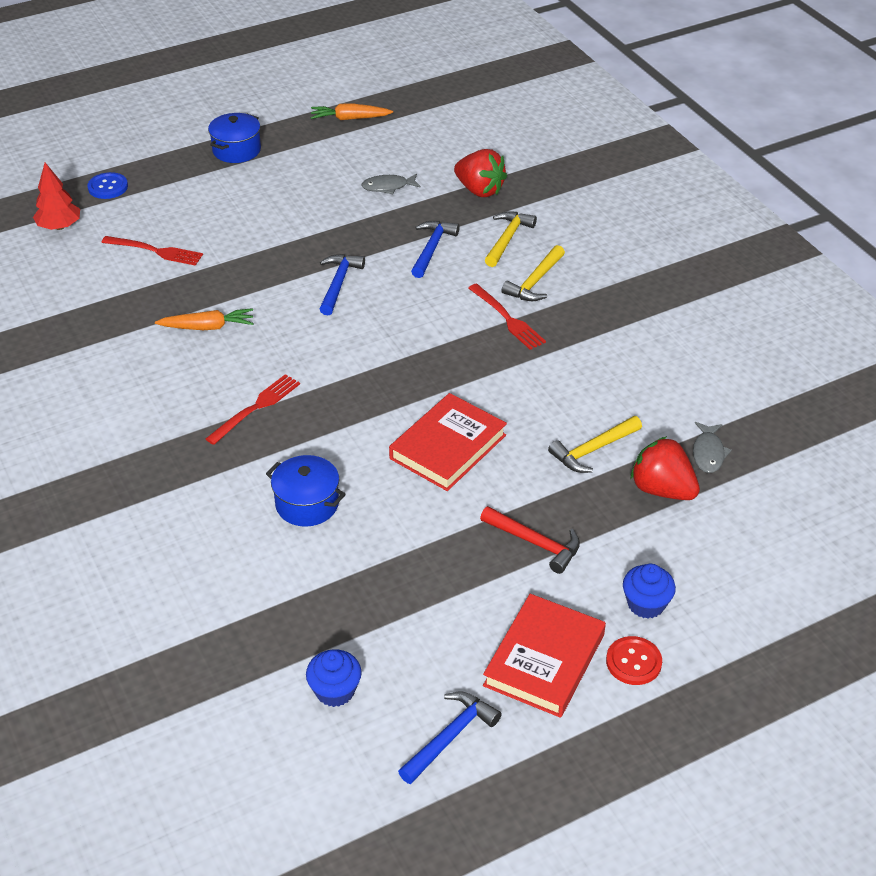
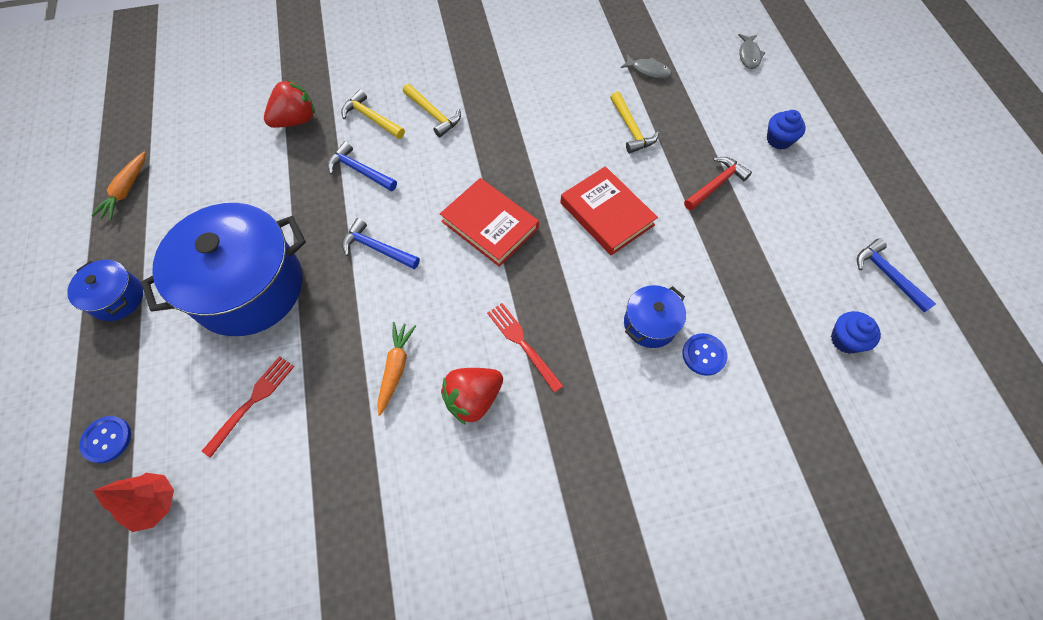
camera: 75 degrees left, 20 degrees up
(269, 217) = (248, 287): none -> blue pot
(279, 555) = (704, 355): none -> blue button
(388, 187) = (254, 183): grey fish -> grey fish (749, 55)
(507, 318) = (471, 142): red fork -> none
(544, 660) = (823, 206): red book -> red book (490, 225)
(633, 662) = (827, 159): red button -> none
(662, 489) = (677, 103): red strawberry -> red strawberry (473, 399)

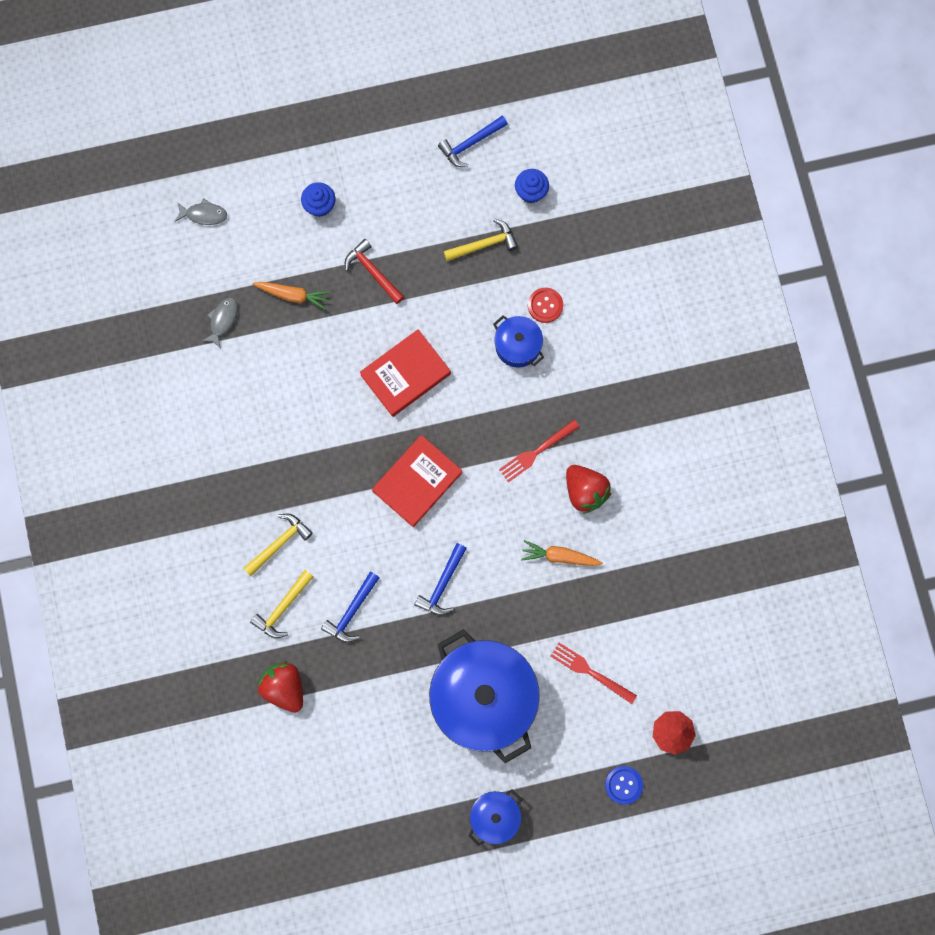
camera: 90 degrees left, 15 degrees up
(126, 191) = (374, 844): orange carrot -> orange carrot (293, 295)
(631, 129) = (303, 344): yellow hammer -> yellow hammer (484, 244)
(704, 355) = (545, 305): blue button -> red button

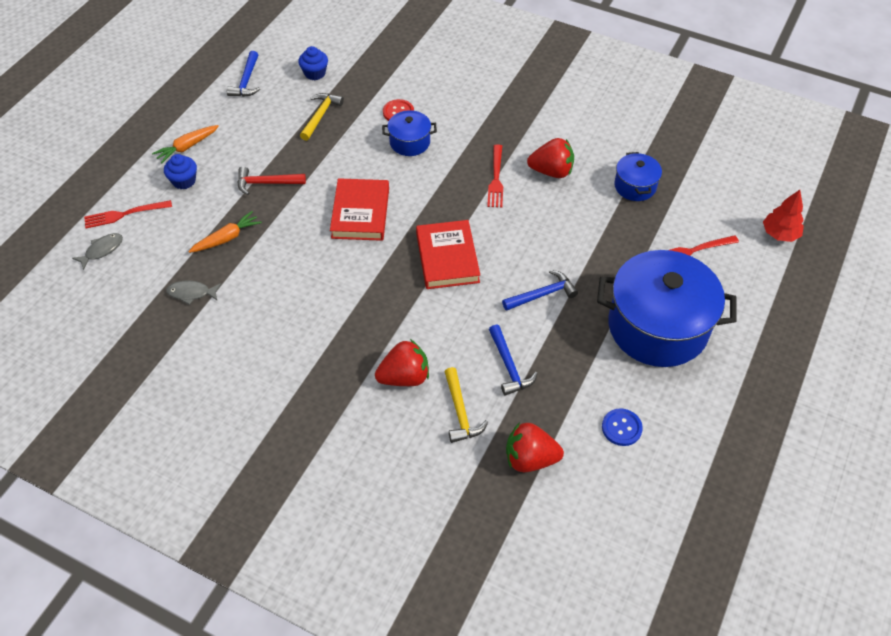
camera: 50 degrees left, 25 degrees down
(222, 320) = (191, 293): grey fish -> grey fish turned 60 degrees counterclockwise
(250, 195) = (125, 214): none -> red fork
(279, 543) = (404, 377): yellow hammer -> red strawberry
(442, 585) = (542, 294): blue hammer -> blue hammer turned 90 degrees counterclockwise
(495, 816) = (766, 383): blue pot -> blue pot (635, 186)
(559, 556) = (586, 214): orange carrot -> orange carrot (187, 147)
(623, 785) = (801, 286): blue button -> blue button (621, 428)

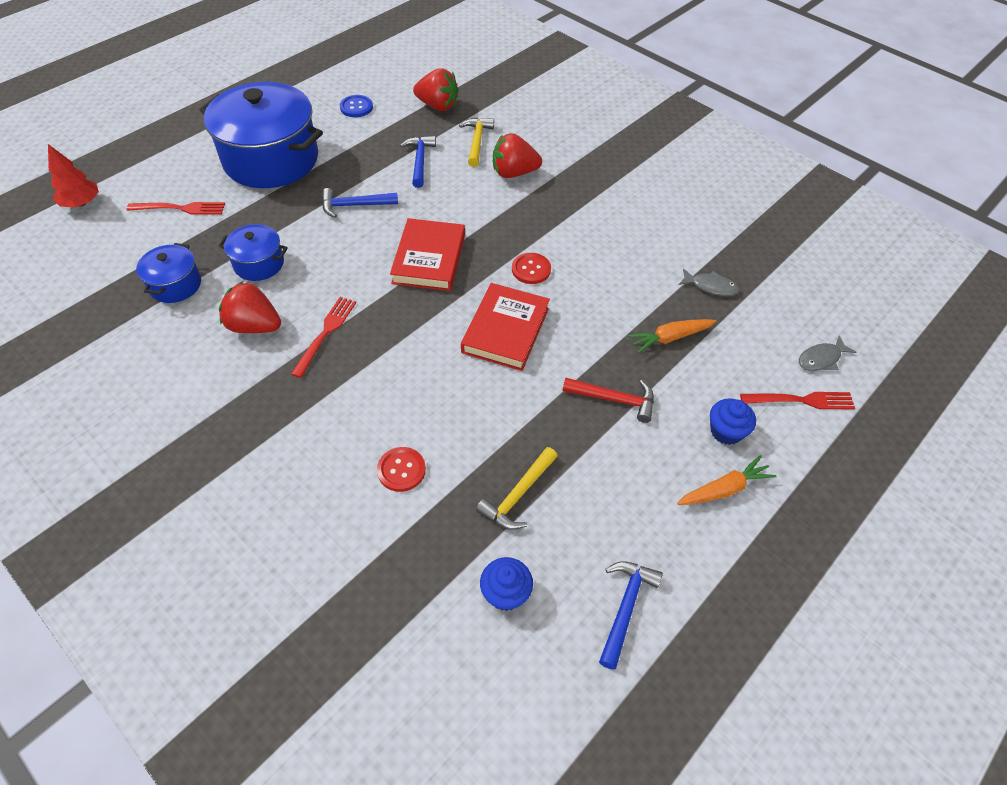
camera: 165 degrees left, 0 degrees up
(355, 270) = (531, 269): none -> red button
(410, 142) = (407, 413): blue pot -> blue pot (259, 263)

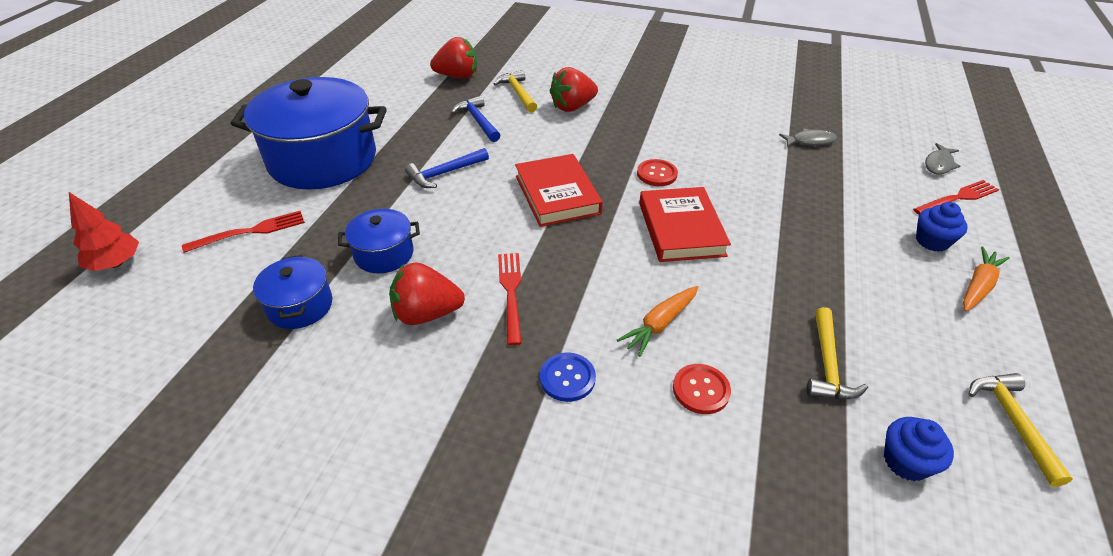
camera: 25 degrees left, 10 degrees down
(356, 107) = (378, 96): blue button -> blue button (567, 378)
(615, 400) = (825, 250): red hammer -> none
(625, 607) = (1012, 421): blue hammer -> yellow hammer
(670, 338) = (819, 188): orange carrot -> orange carrot (659, 325)

